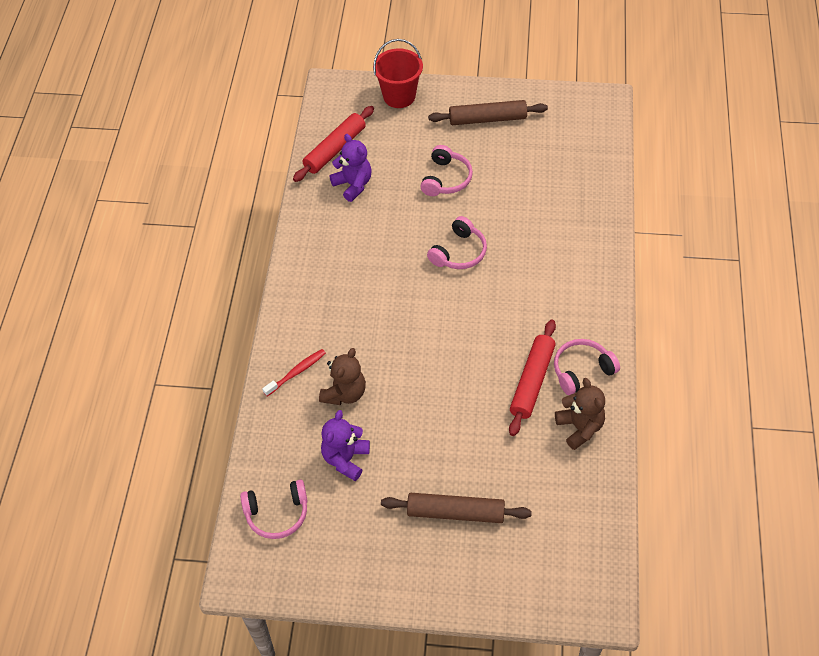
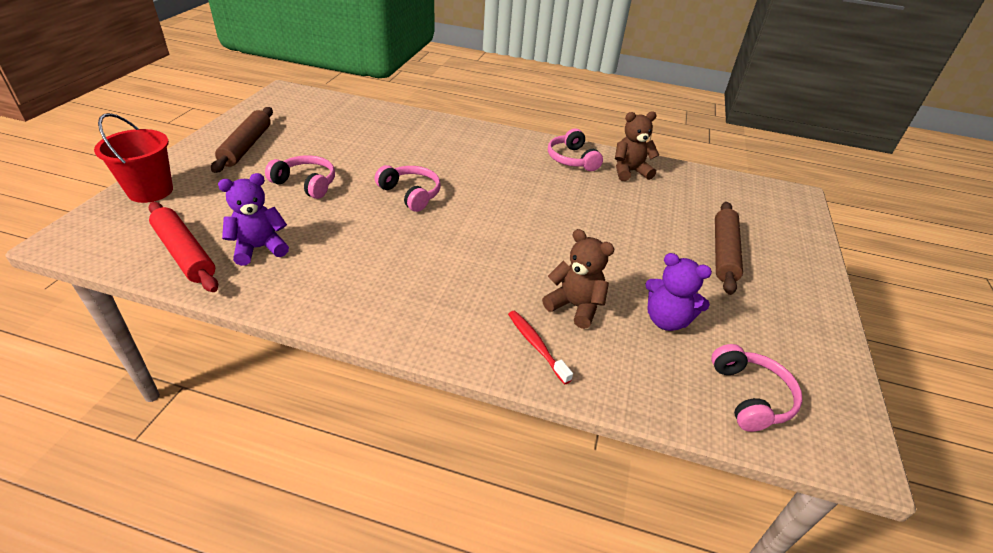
camera: 85 degrees left, 15 degrees down
(532, 381) = (579, 184): red rolling pin -> none

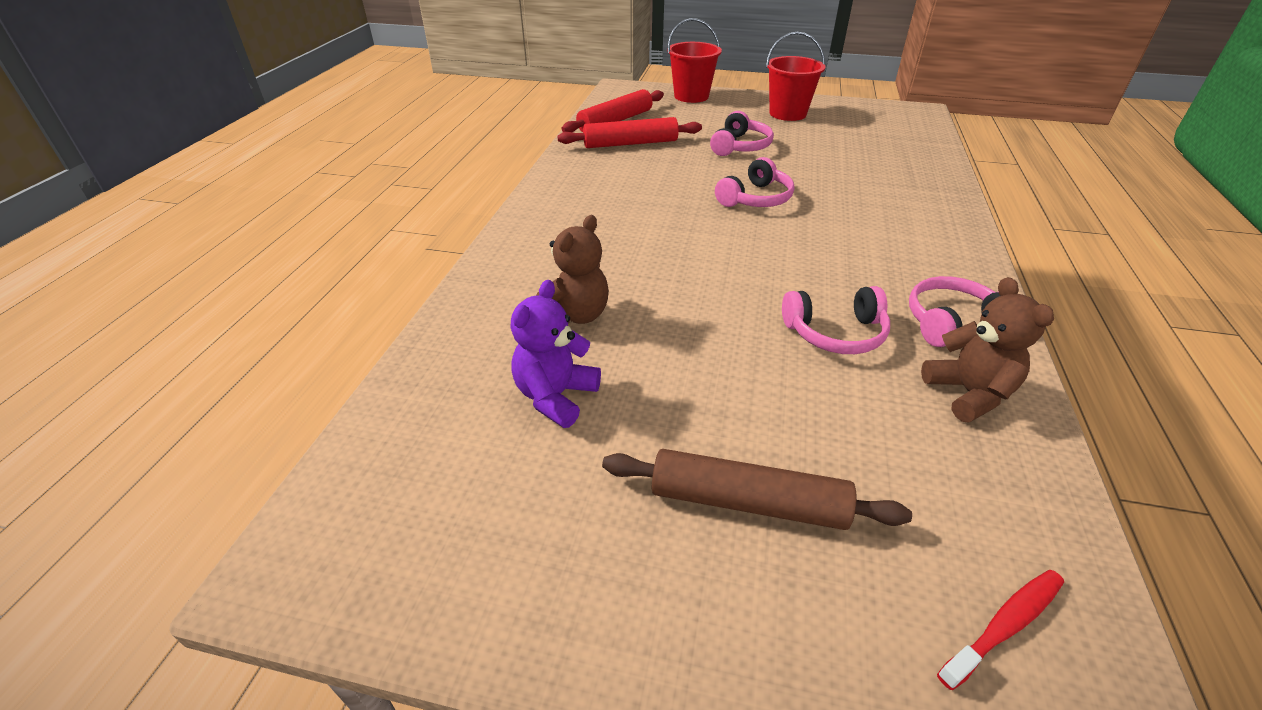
camera: 90 degrees right, 0 degrees up
(246, 146) = (787, 113): brown rolling pin -> red bucket
(259, 248) = (630, 143): purple teddy bear -> red rolling pin
(536, 345) = (511, 287): red toothbrush -> red toothbrush (1005, 625)
(750, 396) = (407, 465): pink headphones -> pink headphones (835, 333)

